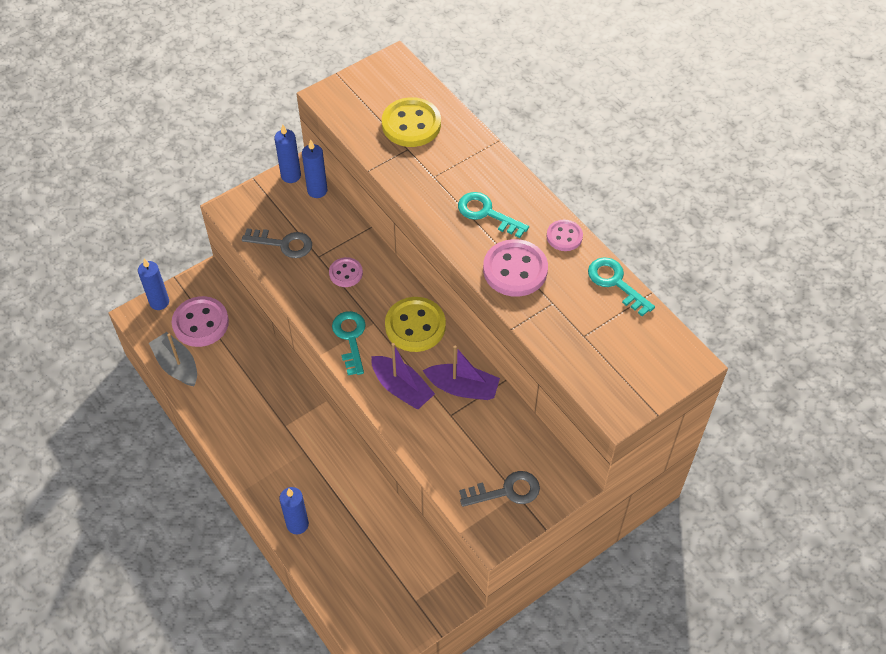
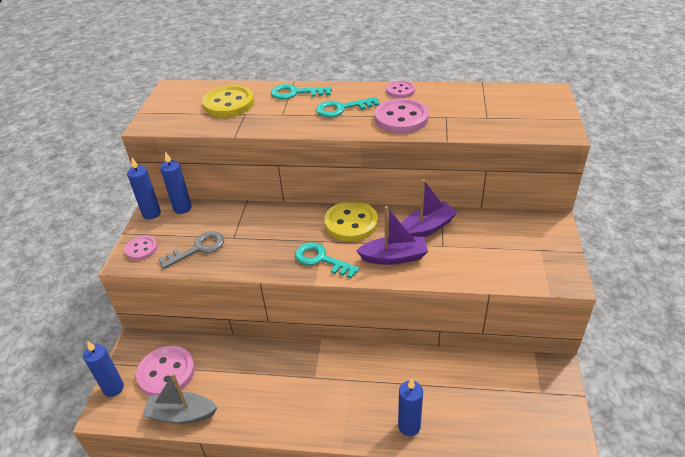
camera: 45 degrees left, 15 degrees down
(346, 273) = (266, 232): pink button -> pink button (141, 249)
(506, 491) = (533, 253): grey key -> none
(616, 283) = (460, 89): turquoise key -> turquoise key (296, 93)

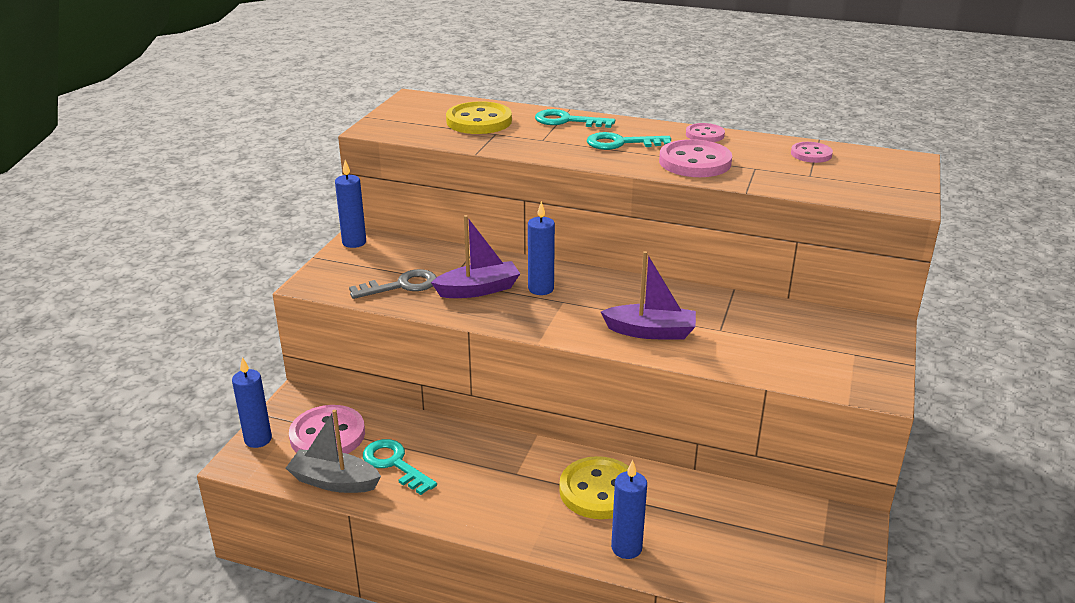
camera: 10 degrees right, 10 degrees down
(141, 249) = (331, 276): pink button -> pink button (811, 154)
(182, 208) = (394, 242): blue candle -> blue candle (541, 289)
(321, 259) = (554, 320): turquoise key -> turquoise key (395, 464)
(351, 223) = (605, 288): yellow button -> yellow button (599, 490)
(426, 228) = (705, 308): purple boat -> purple boat (478, 290)

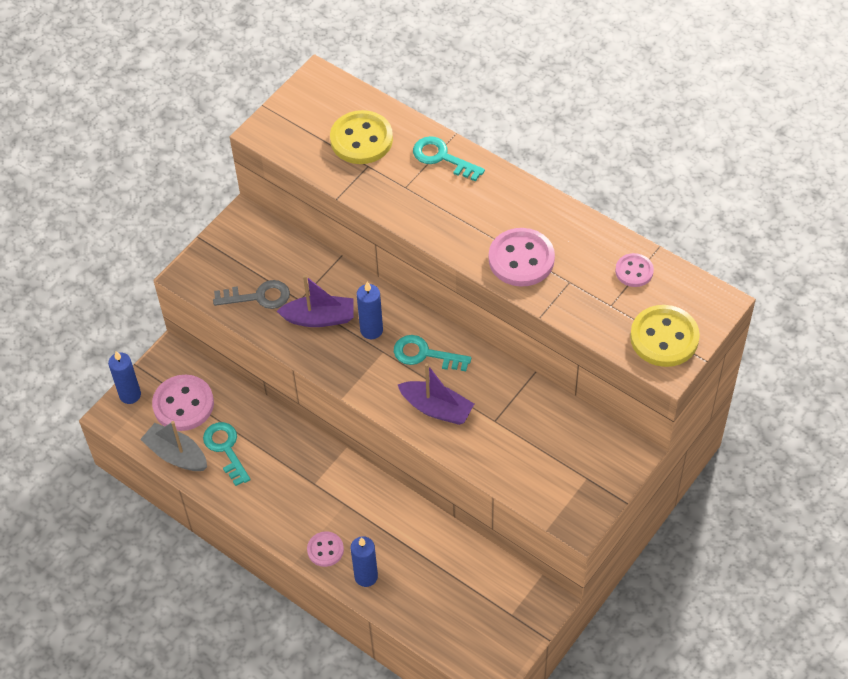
camera: 20 degrees right, 25 degrees up
(354, 242) = (237, 224): blue candle -> none
(599, 490) = (369, 518): yellow button -> yellow button (664, 338)
(621, 143) = (472, 210): turquoise key -> turquoise key (425, 354)
(705, 135) = (556, 213): pink button -> pink button (325, 550)

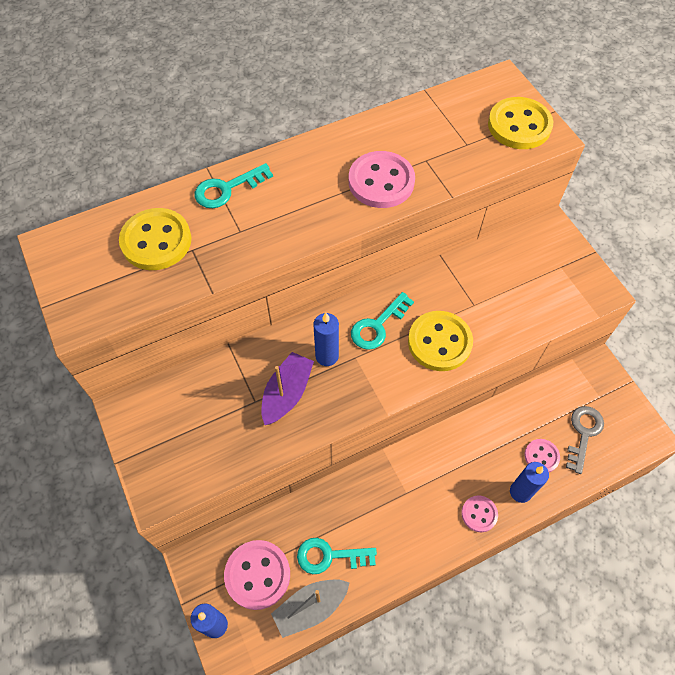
camera: 65 degrees left, 5 degrees up
(258, 297) = (227, 437): grey key -> grey key (583, 434)
(436, 408) = (439, 342): purple boat -> yellow button
(634, 271) = (440, 115): pink button -> pink button (541, 456)

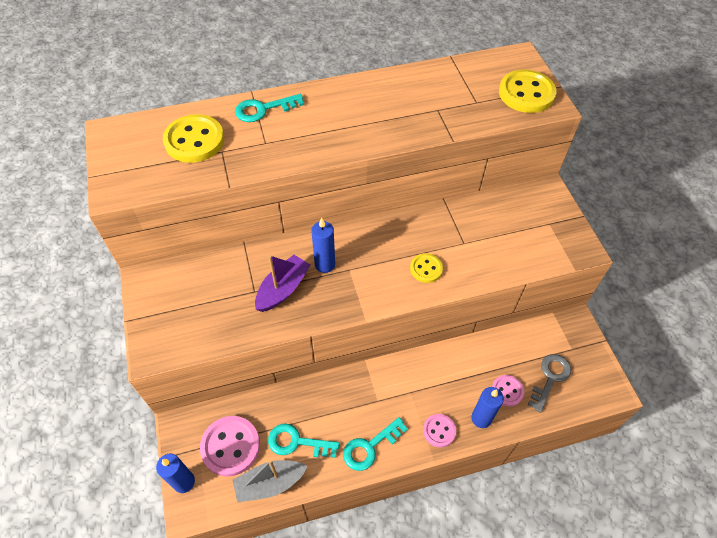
camera: 10 degrees right, 5 degrees down
(378, 325) = (375, 247): turquoise key -> turquoise key (370, 446)
(381, 182) = (394, 121): pink button -> none
(439, 342) = (426, 269): yellow button -> yellow button, size x0.57

